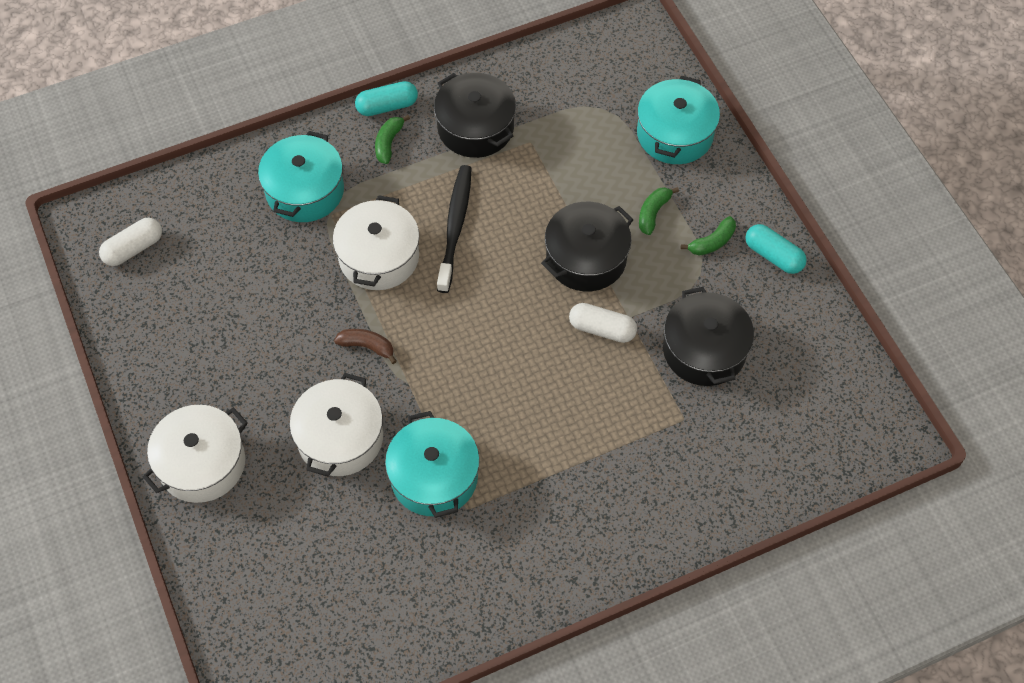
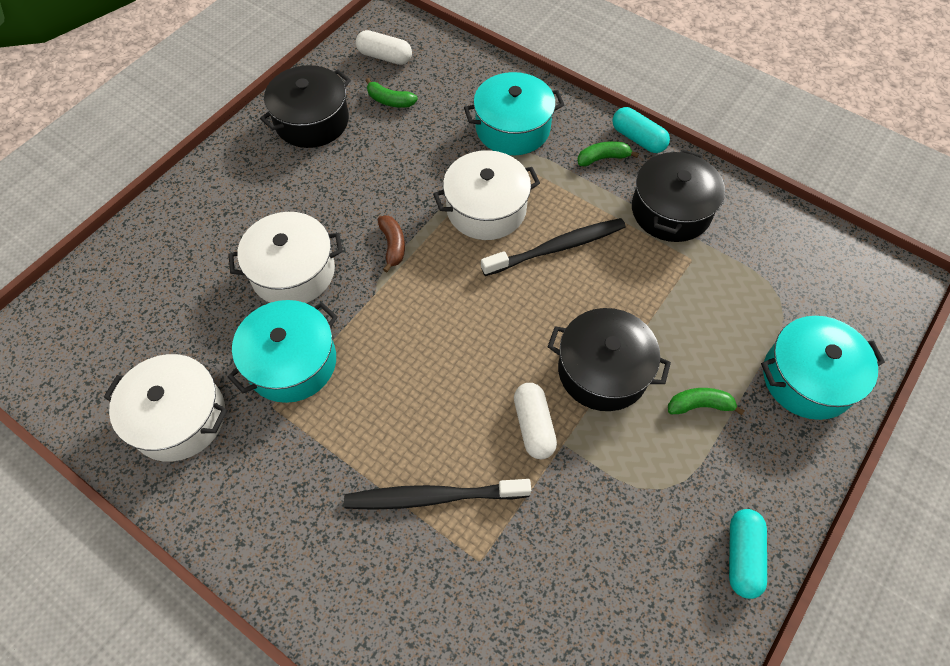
camera: 60 degrees right, 0 degrees up
(202, 463) = (220, 192): white pot -> white pot (179, 418)
(617, 426) = (433, 497): none -> black toothbrush
(704, 350) = (574, 540): black pot -> black pot (312, 121)
(712, 242) = (710, 481): green banana -> green banana (390, 101)

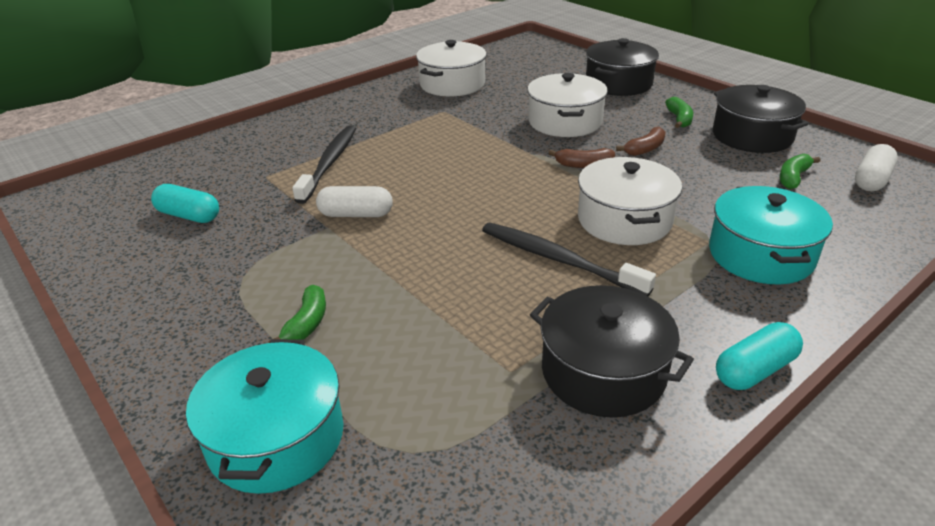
camera: 105 degrees right, 25 degrees down
(292, 362) = (477, 119): turquoise pot -> none
(350, 199) = (645, 149): none -> brown banana
(557, 248) = (558, 259): black toothbrush -> black toothbrush turned 135 degrees clockwise
(603, 158) = (709, 324): green banana -> green banana (679, 119)
(603, 370) = (388, 263): black pot -> black pot (618, 83)
(742, 556) = (140, 312): turquoise capsule -> turquoise capsule (189, 216)

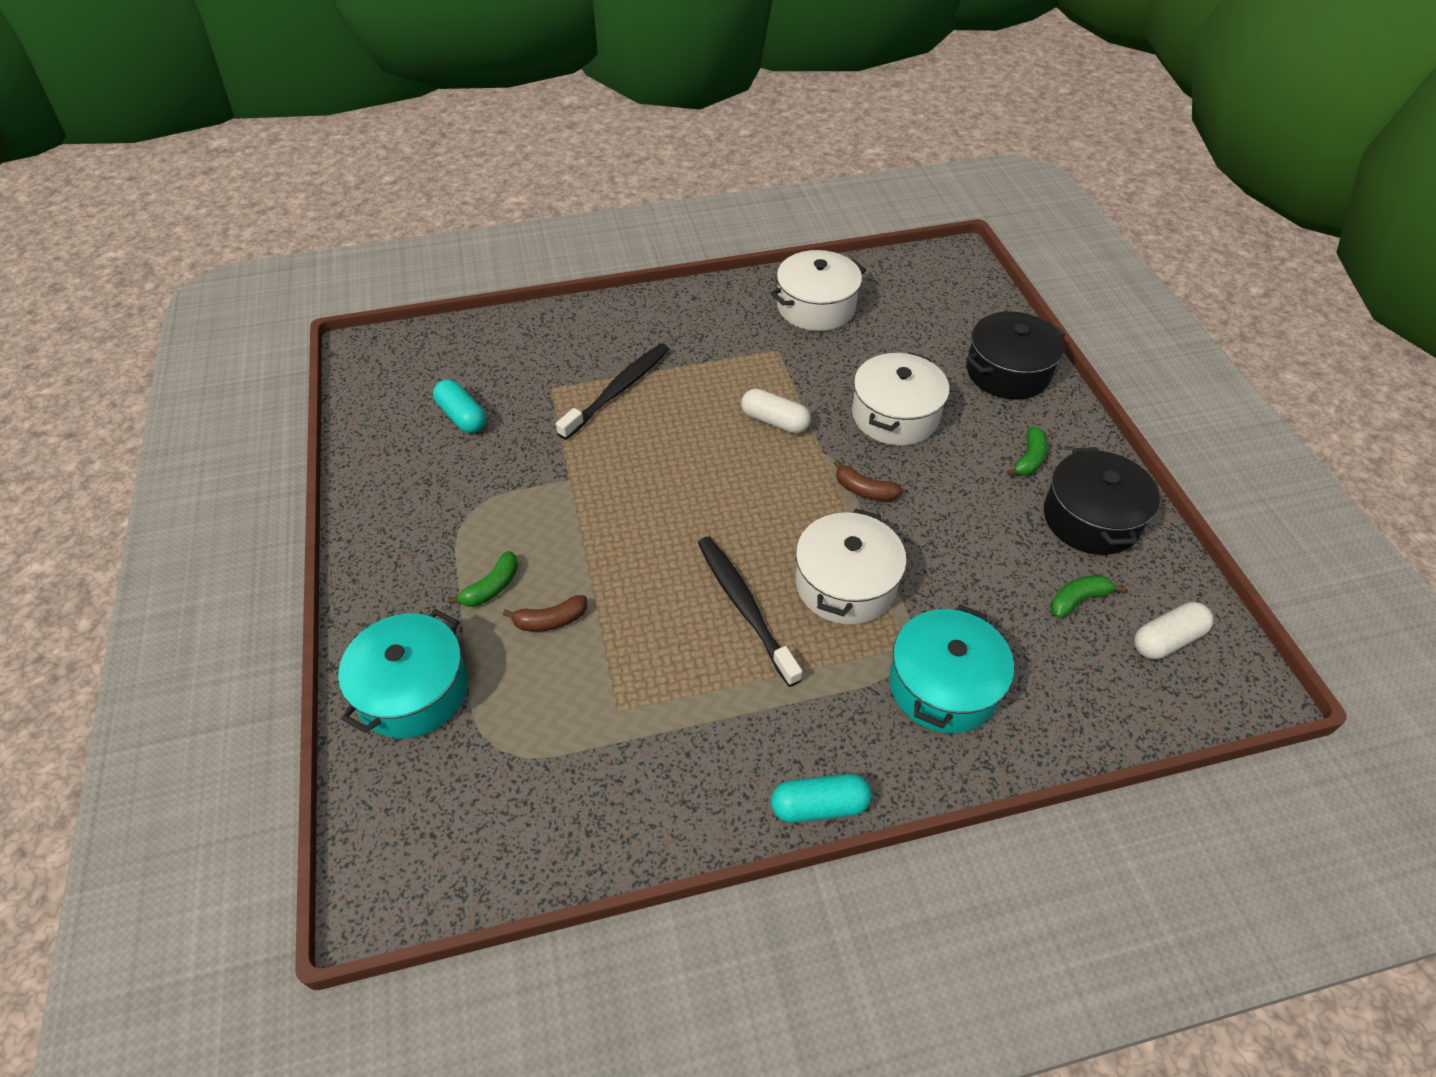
camera: 25 degrees right, 15 degrees up
(356, 214) = (602, 472): white capsule -> white capsule (775, 421)
(603, 371) = (691, 746): black pot -> none
(645, 149) = (950, 492): brown banana -> brown banana (550, 620)

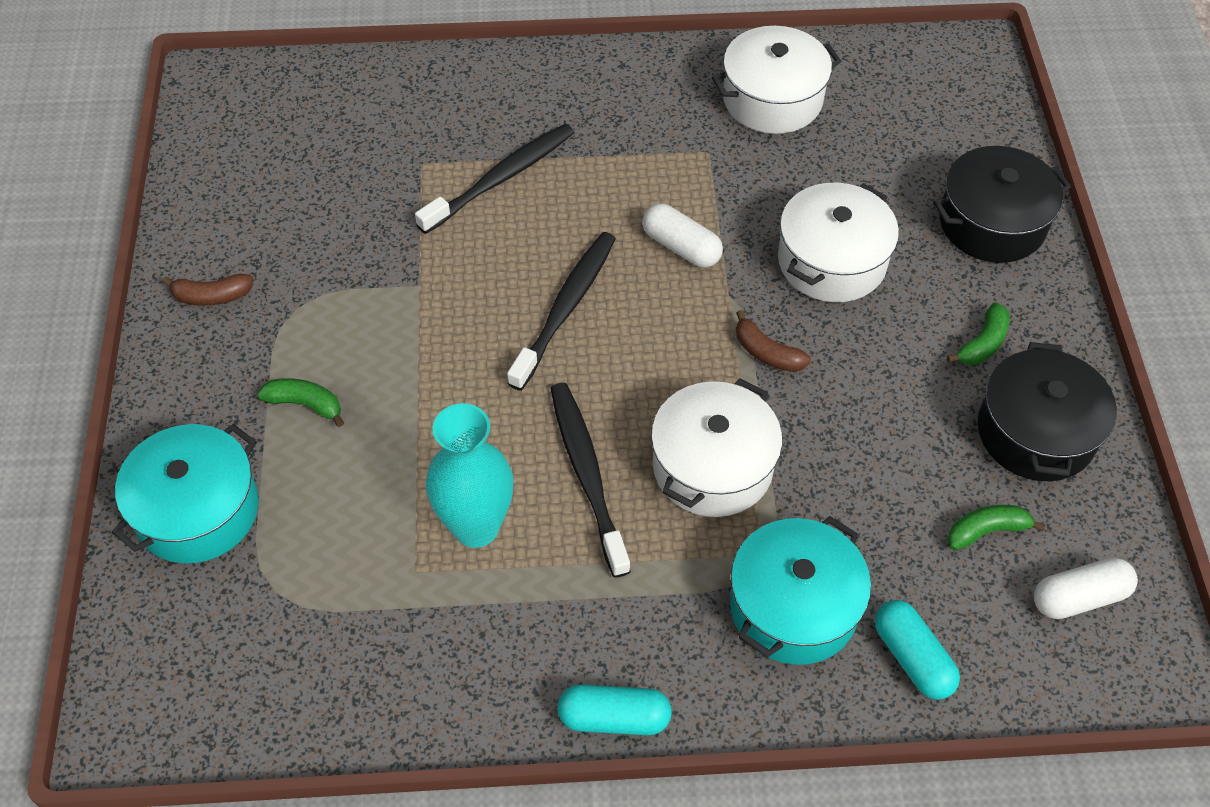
camera: 10 degrees right, 5 degrees up
(462, 416) = (310, 186): turquoise capsule -> turquoise capsule (912, 658)
(492, 587) = (305, 404): green banana -> green banana turned 120 degrees counterclockwise
(550, 620) = (363, 454): brown banana -> brown banana (212, 296)
(661, 664) = (476, 527): none -> turquoise vase
(694, 480) = (566, 308): none -> black toothbrush

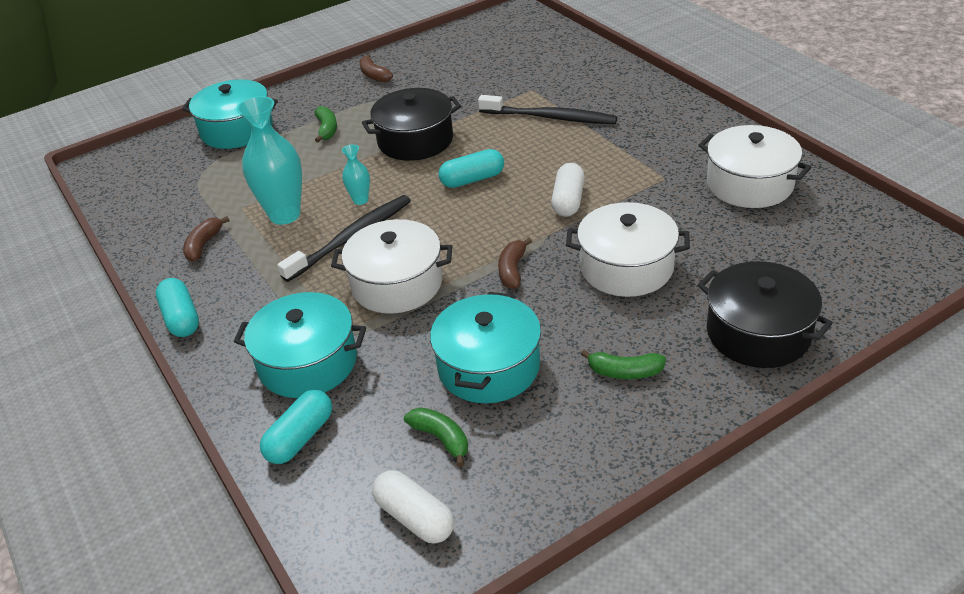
camera: 65 degrees right, 15 degrees down
(468, 644) = (203, 245): none -> brown banana
(513, 434) = (360, 200): none -> turquoise vase
(566, 308) = (472, 179): black toothbrush -> turquoise capsule
(907, 445) = (488, 367): none -> turquoise pot
(1036, 432) = (562, 434): black pot -> black pot (415, 140)

